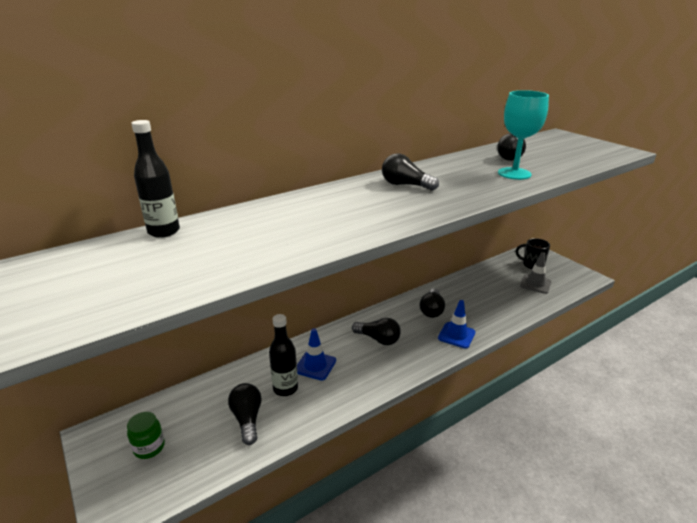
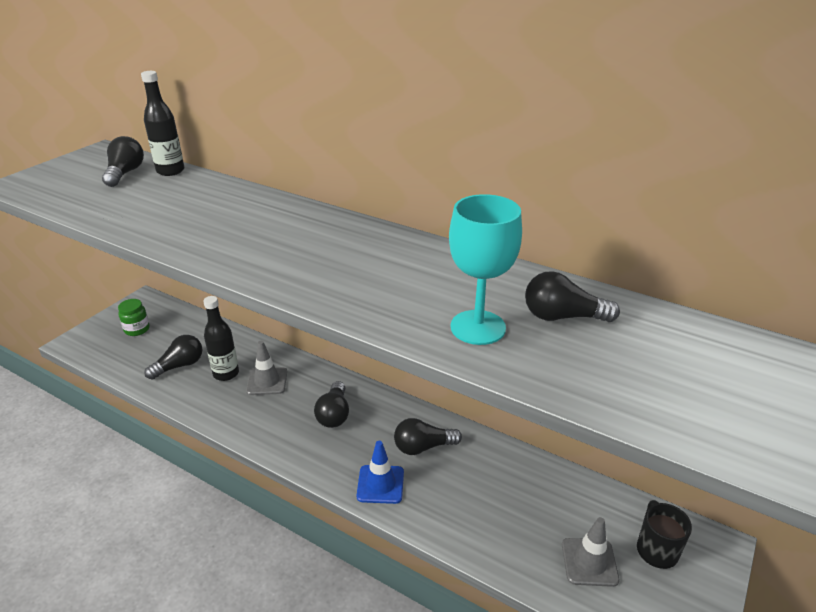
camera: 65 degrees right, 5 degrees up
(315, 365) = (267, 381): blue traffic cone -> grey traffic cone
(405, 185) = (357, 251): black light bulb -> black light bulb (125, 173)

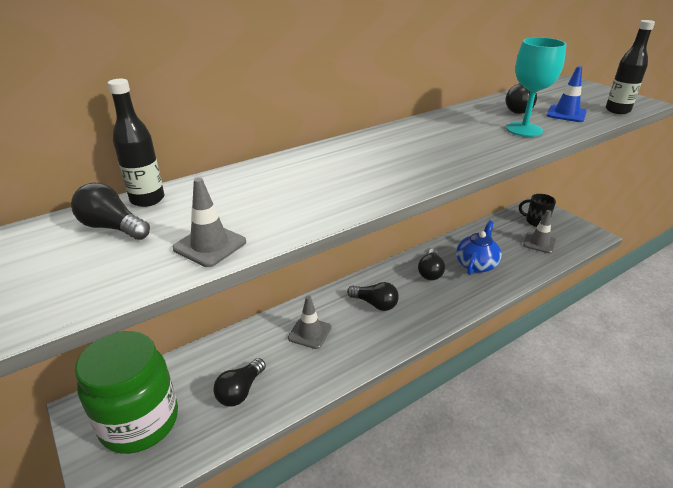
camera: 65 degrees left, 0 degrees up
(106, 210) = (210, 245): none -> grey traffic cone
(137, 329) = (140, 421): green jar -> green jar, size x2.47
(179, 366) = (240, 391): black light bulb -> black light bulb turned 135 degrees counterclockwise
(226, 373) = (279, 358): black bottle -> black bottle (617, 110)
(380, 484) = (456, 299): blue traffic cone -> blue traffic cone (566, 114)
(472, 490) = (476, 264): none -> blue teapot

